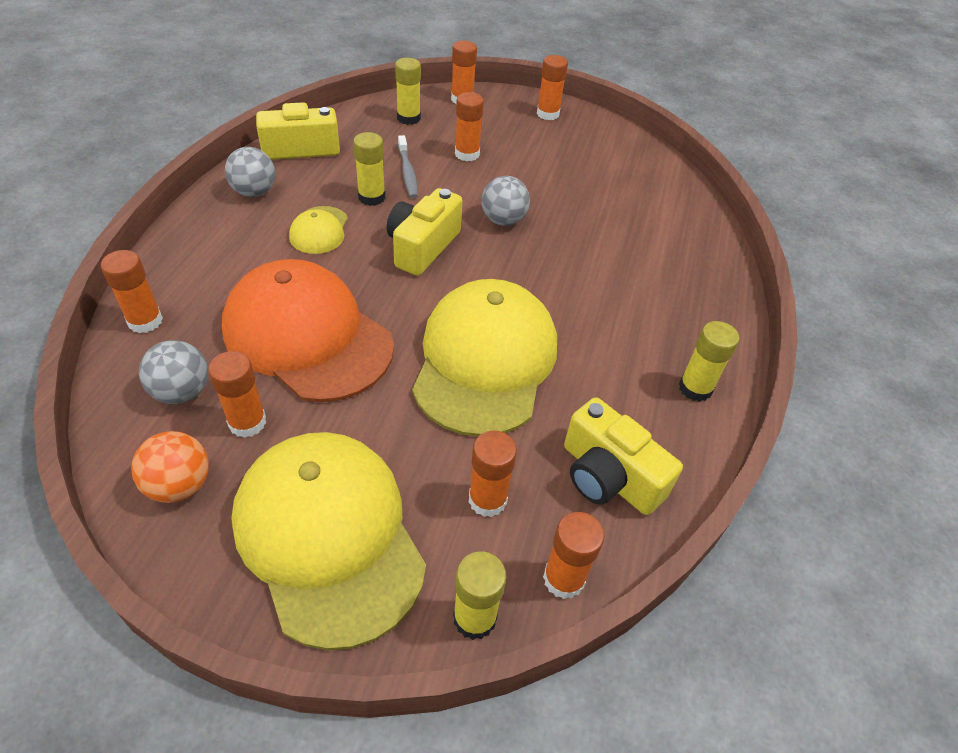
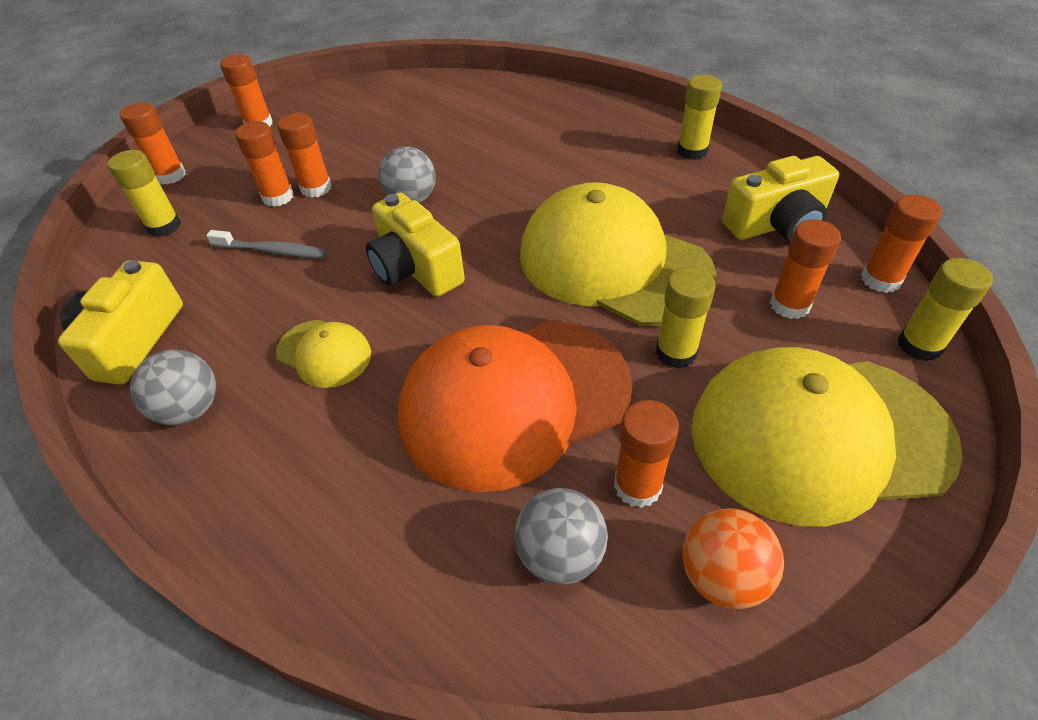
camera: 60 degrees left, 0 degrees up
(145, 321) = (396, 589): orange glue stick -> orange glue stick (316, 188)
(371, 197) = (295, 292): yellow glue stick -> yellow glue stick (676, 352)

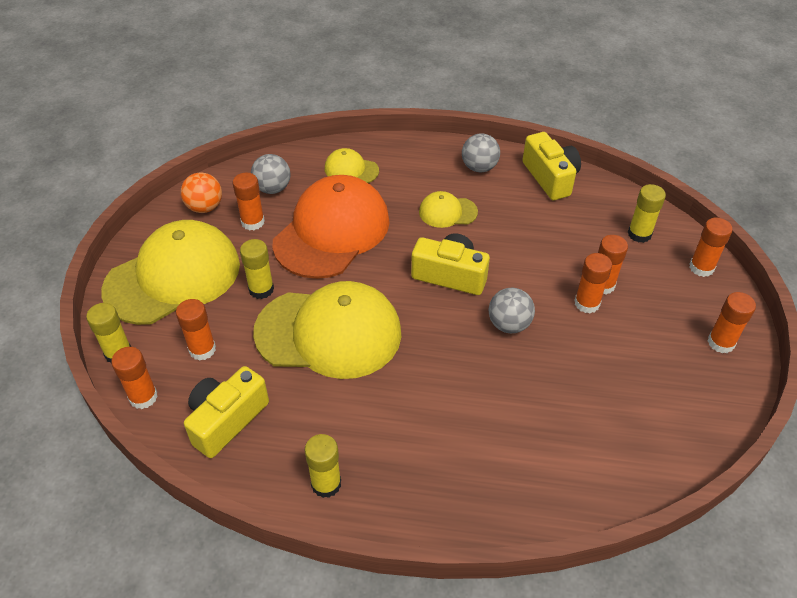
camera: 145 degrees right, 0 degrees up
(272, 251) = (550, 248): grey toothbrush -> none
(383, 522) = (351, 170): none -> yellow cap

